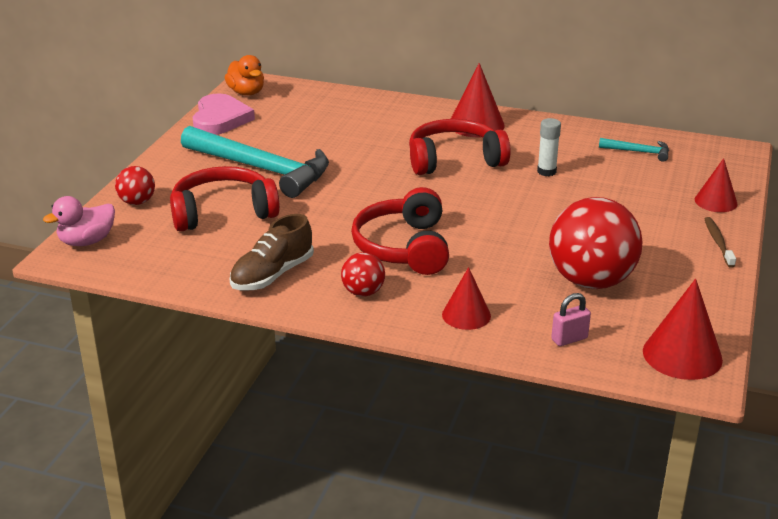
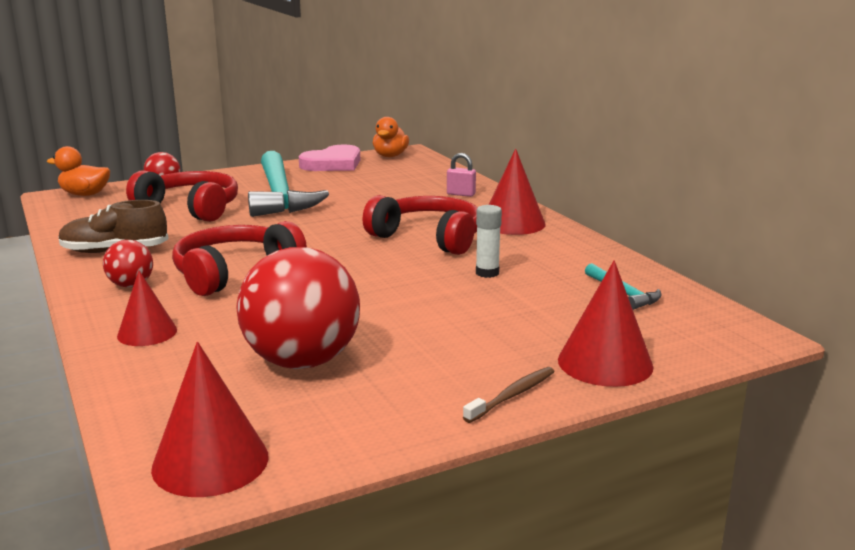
camera: 45 degrees right, 10 degrees down
(87, 241) = (85, 194): pink duck -> orange duck
(569, 339) = (163, 391): pink padlock -> pink padlock (461, 194)
(715, 201) = (605, 363): red cone -> red cone, size x1.52

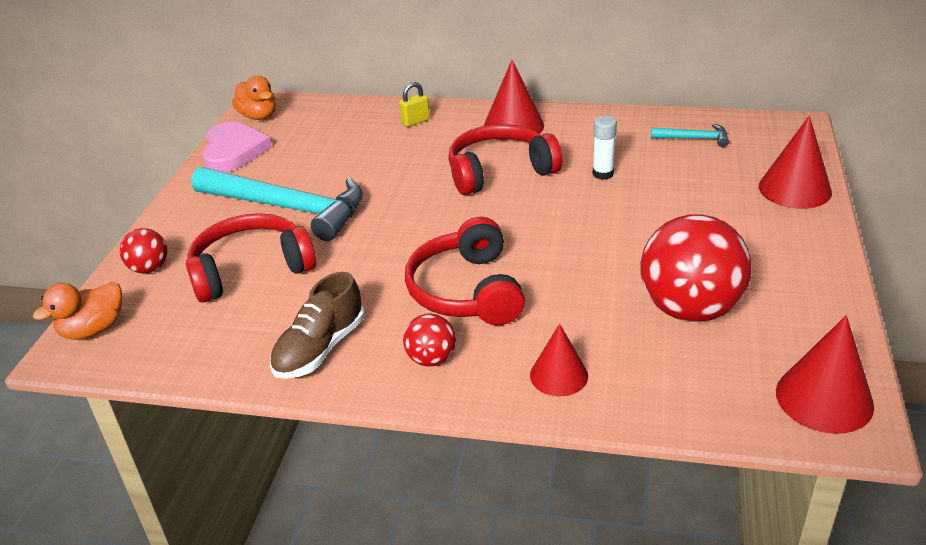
camera: 50 degrees left, 15 degrees up
(461, 194) = (415, 121): pink padlock -> yellow padlock
(512, 395) = (814, 240): brown toothbrush -> none

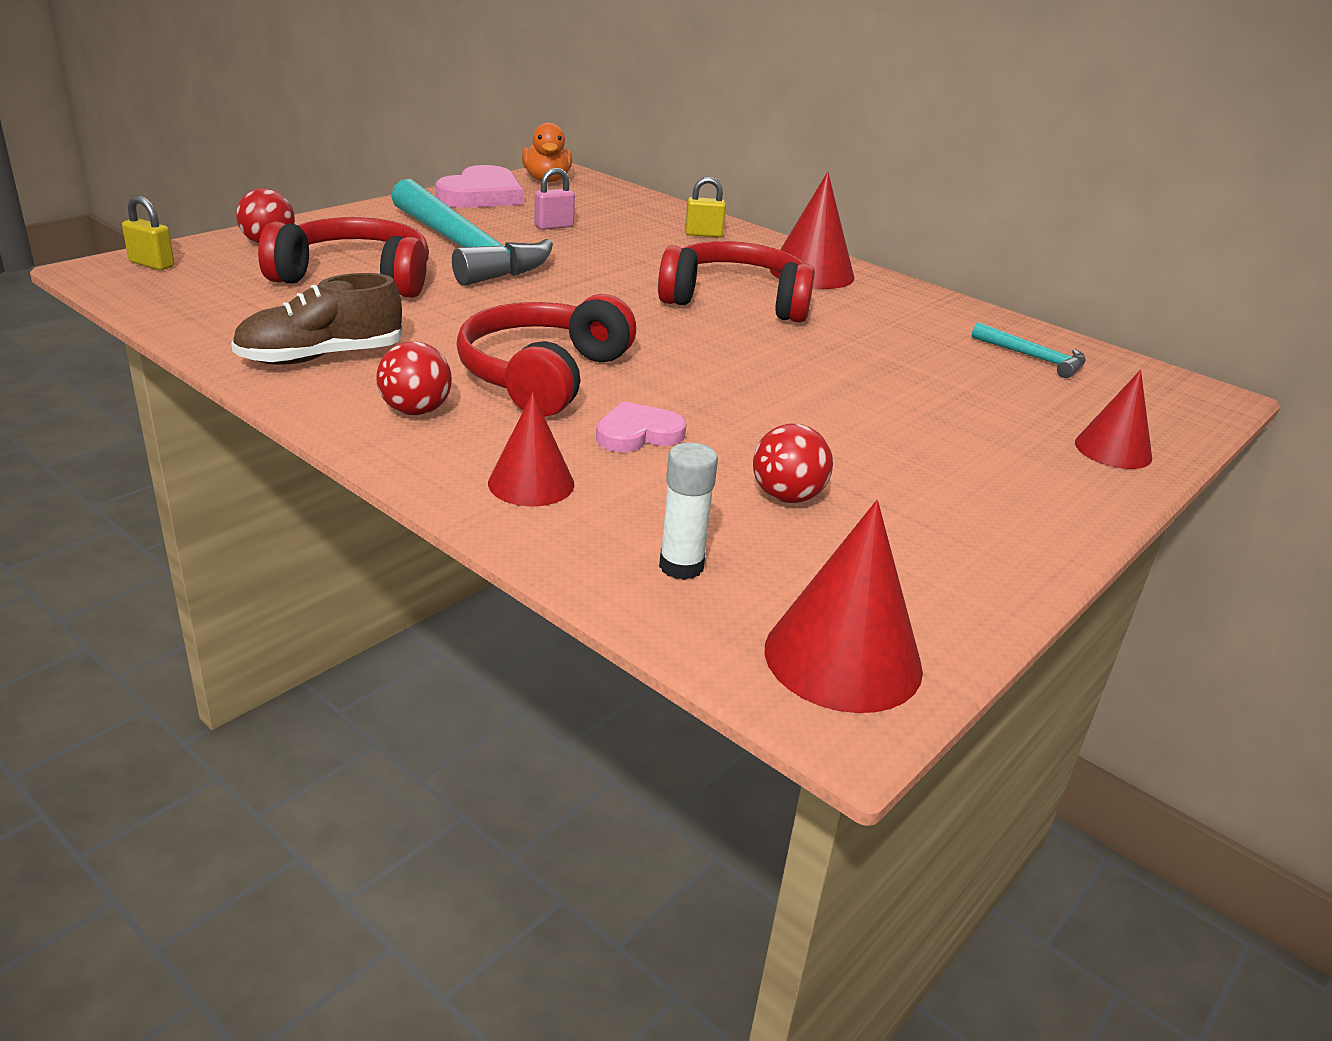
camera: 25 degrees right, 5 degrees down
(93, 330) = (151, 264): orange duck -> yellow padlock
(317, 158) = (554, 226): none -> pink padlock
(569, 306) = (638, 433): none -> pink heart
(603, 174) = (860, 345): white glue stick -> white glue stick (681, 566)
(690, 309) = (787, 497): red ball -> red ball, size x0.48
(794, 189) = (1113, 450): red cone -> red cone, size x0.66

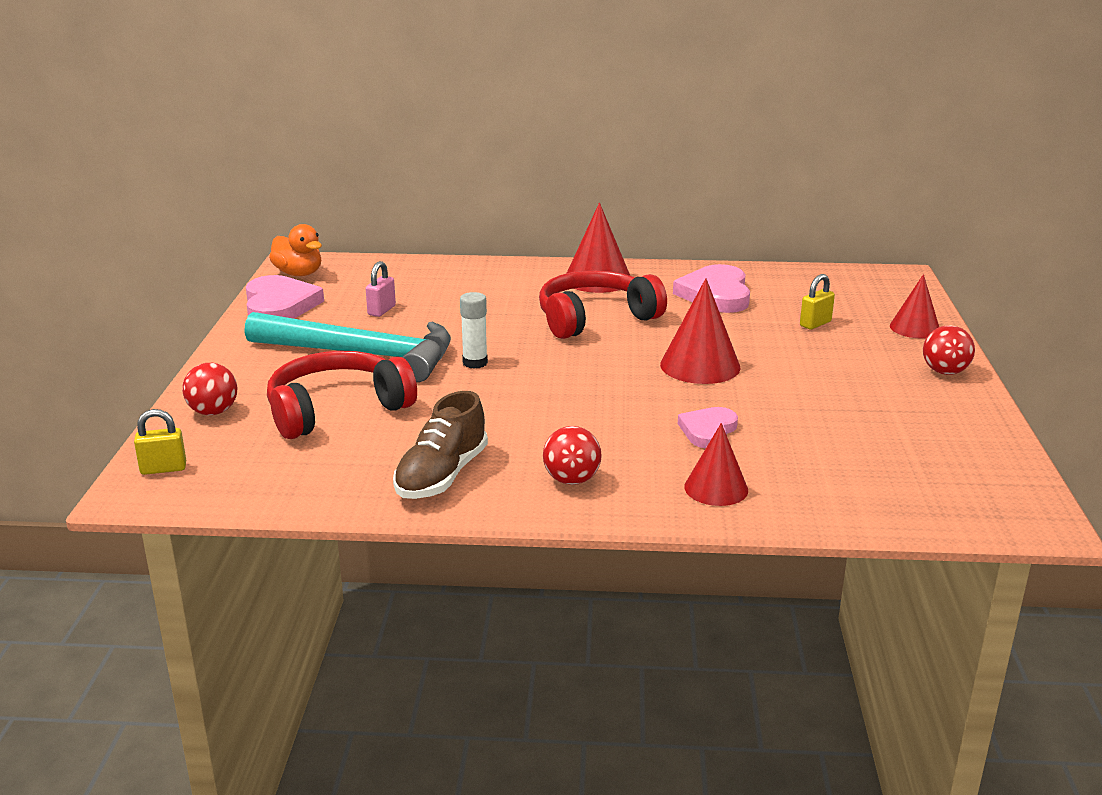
camera: 35 degrees left, 5 degrees down
(543, 376) = (592, 421): red headphones -> none
(681, 566) = (862, 492): white glue stick -> white glue stick (475, 363)
(703, 234) = (485, 277): yellow padlock -> yellow padlock (815, 324)
(787, 497) = (837, 429): red ball -> red ball (944, 372)
(843, 658) = (996, 496): red cone -> red cone (700, 365)
(917, 328) = (716, 294): none -> pink heart
(1033, 358) = (797, 288): turquoise hammer -> none

